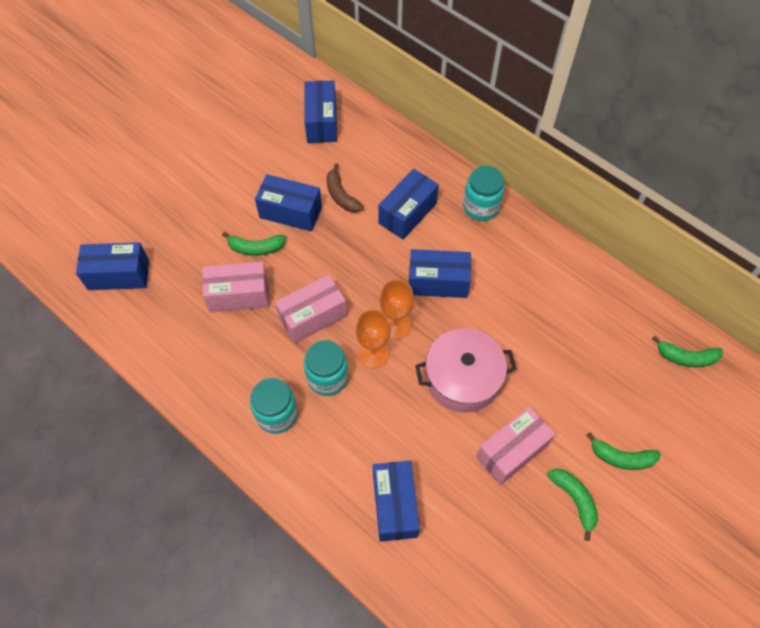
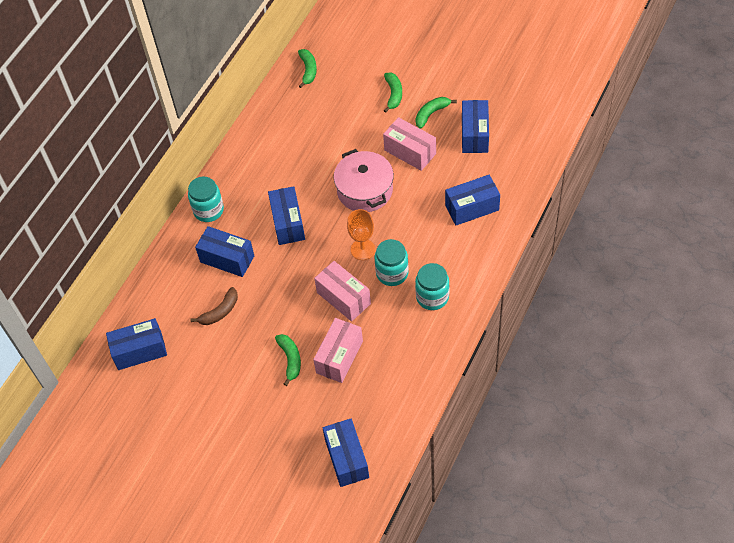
camera: 100 degrees left, 5 degrees down
(239, 295) = (339, 357): pink box -> pink box turned 45 degrees clockwise
(290, 212) = (247, 345): blue box -> blue box (474, 135)
(395, 325) = (334, 241): orange goblet -> none

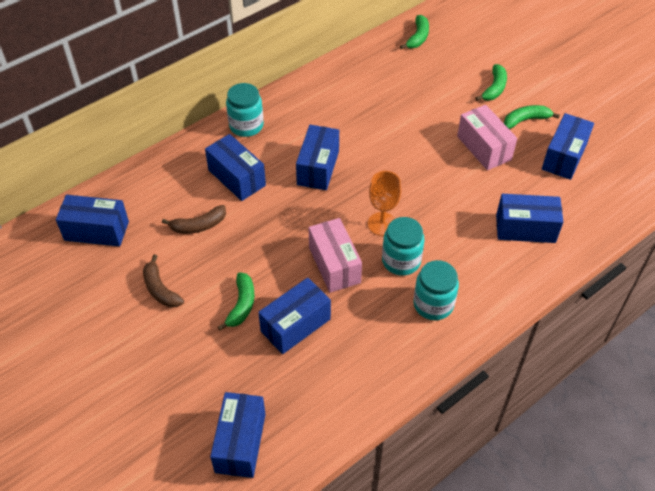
camera: 20 degrees right, 5 degrees down
(220, 375) = (160, 289): none -> brown banana
(339, 357) = (295, 325): pink box -> blue box
(365, 190) = (416, 167): pink pot -> none

